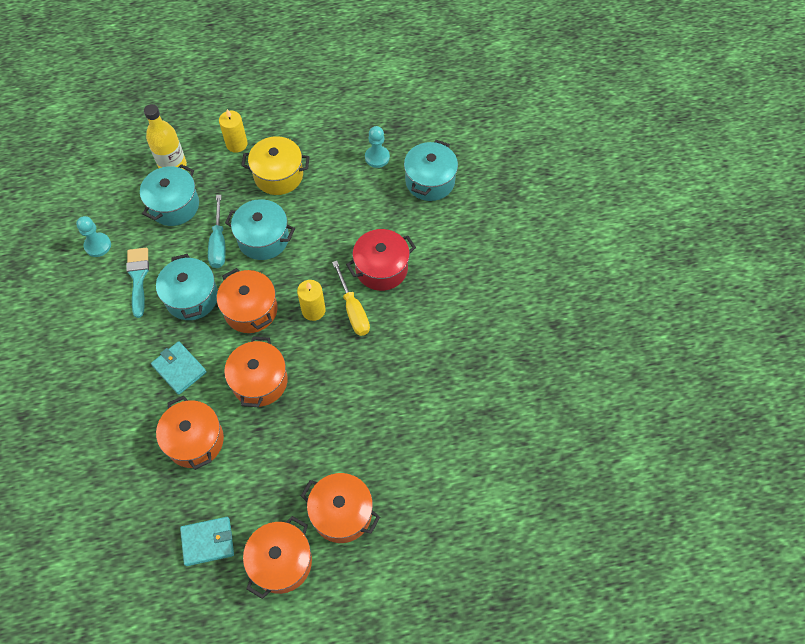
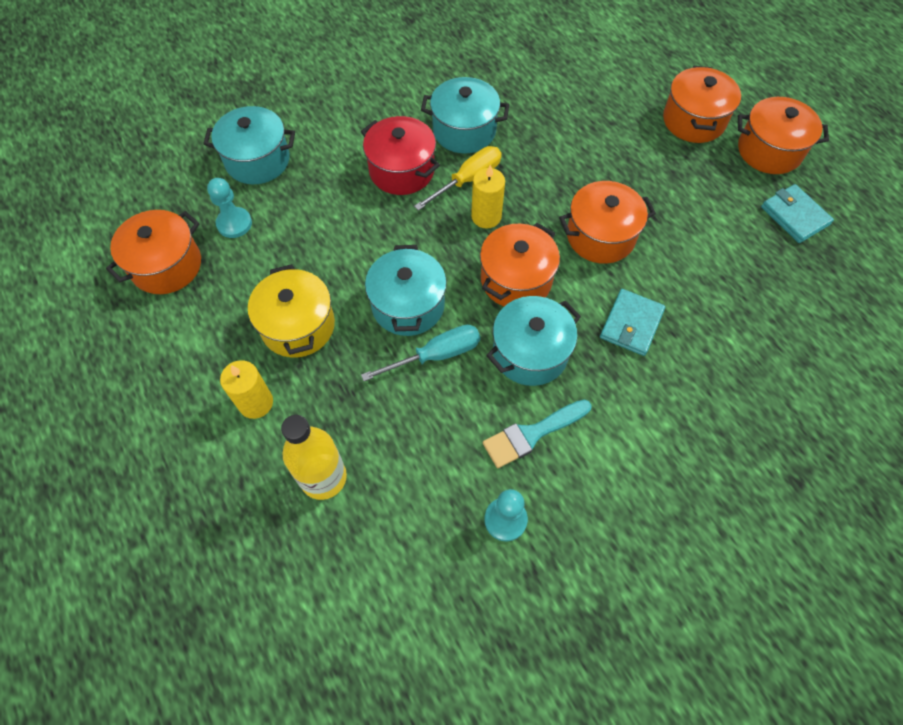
camera: 110 degrees left, 0 degrees up
(174, 205) = (395, 441): turquoise pot -> turquoise pot (464, 130)
(195, 440) = (703, 271): orange pot -> orange pot (166, 265)

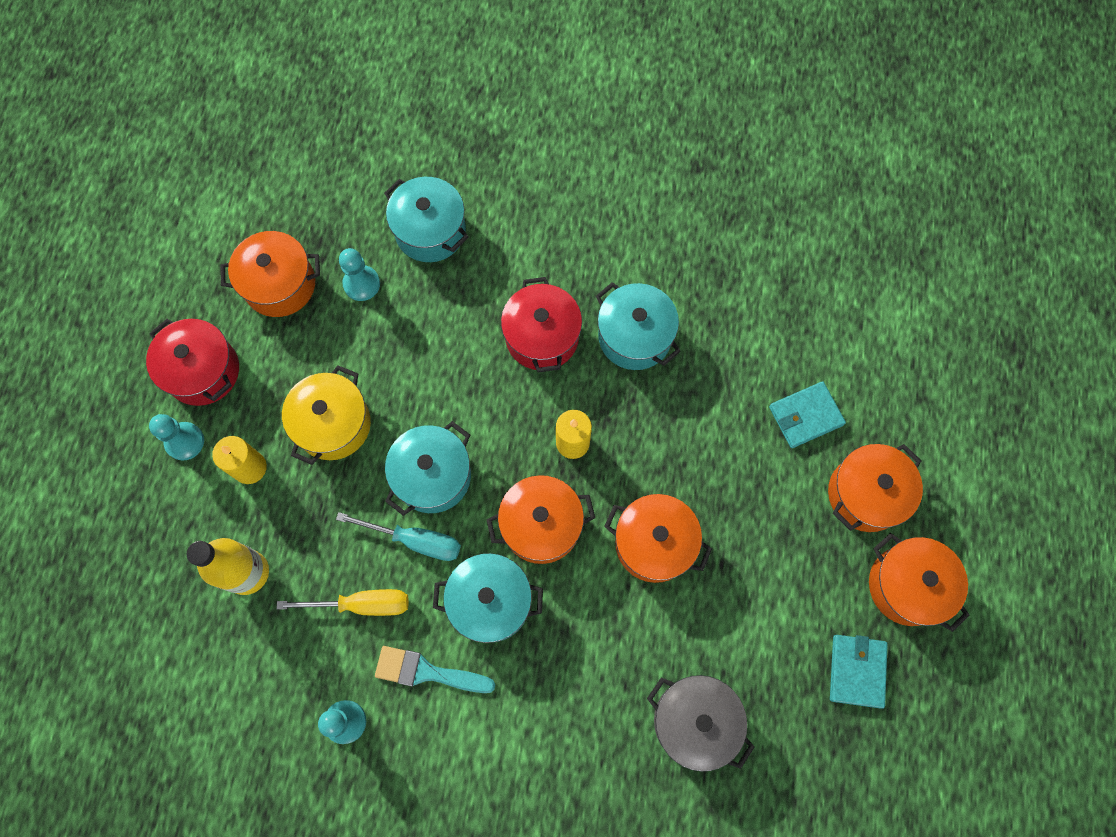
camera: 40 degrees right, 10 degrees up
(152, 365) = (203, 371): none -> red pot
(181, 425) = (185, 441): none -> turquoise pawn
(468, 180) = (590, 392): yellow screwdriver -> yellow screwdriver (362, 604)
(631, 324) = (598, 647): turquoise wallet -> turquoise wallet (805, 416)
(737, 319) = (694, 721): none -> grey pot

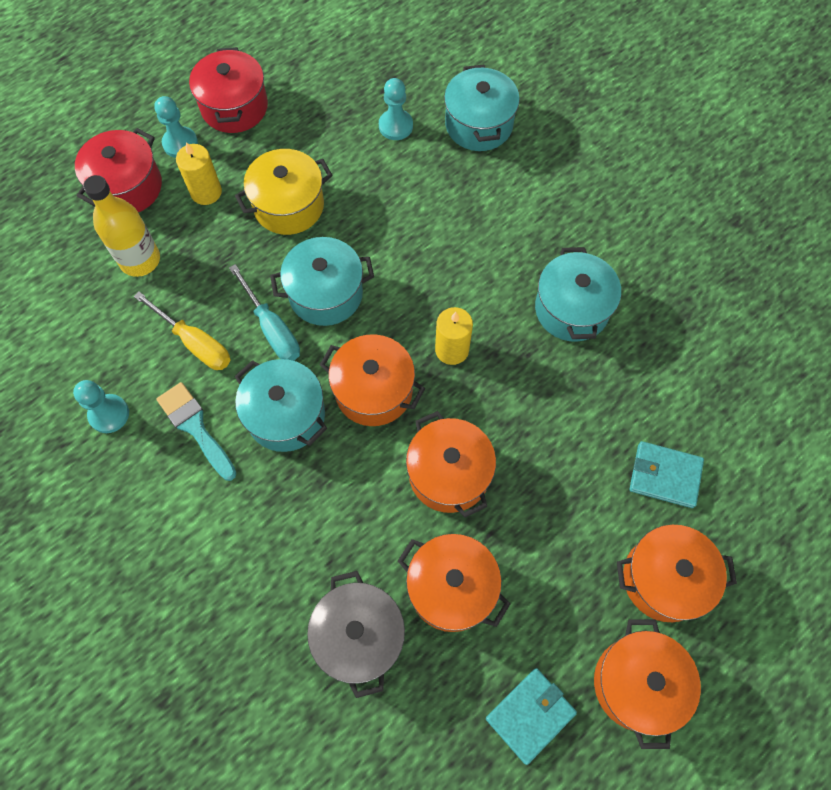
camera: 40 degrees right, 5 degrees down
(280, 284) = (338, 87): orange pot -> orange pot (451, 588)
(542, 337) = (497, 256): red pot -> red pot (127, 187)

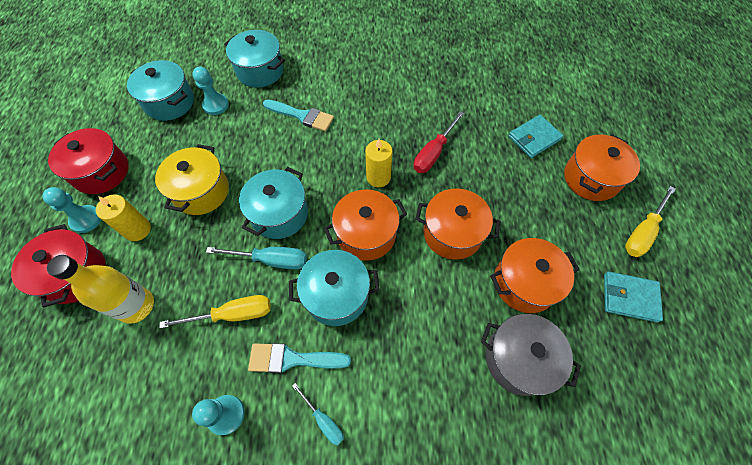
camera: 50 degrees left, 5 degrees down
(164, 497) = (323, 420): none -> turquoise screwdriver
(460, 214) = (302, 116): none -> turquoise brush
(530, 715) = (629, 297): turquoise wallet -> turquoise wallet turned 75 degrees counterclockwise
(536, 381) = (433, 153): none -> red screwdriver
(571, 309) = (407, 109): turquoise pot -> turquoise pot (169, 102)
(637, 684) = (642, 232): orange pot -> yellow screwdriver

